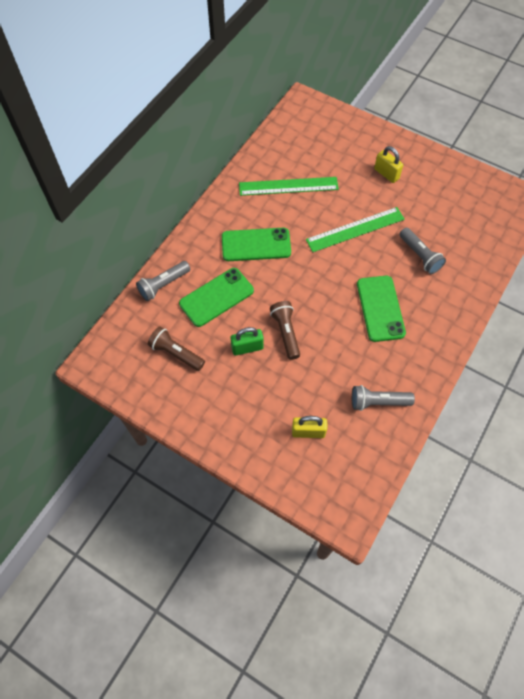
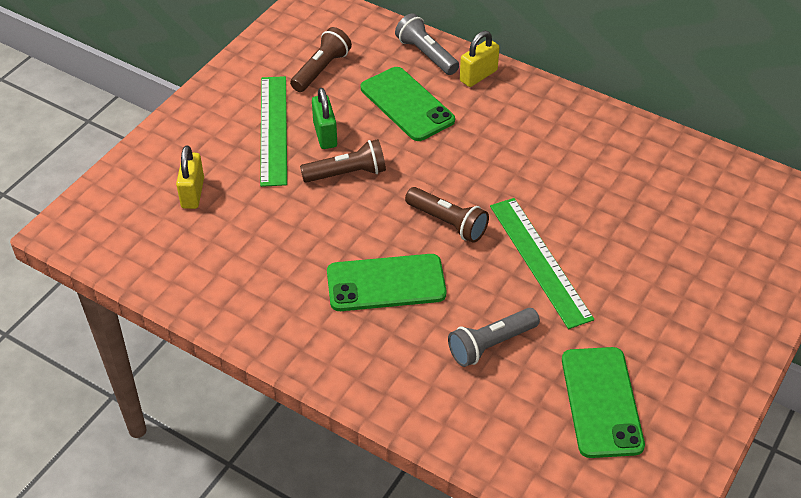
camera: 90 degrees right, 15 degrees down
(256, 245) = (499, 143): green phone -> green phone (601, 402)
(288, 186) = (619, 181): green ruler -> green ruler (273, 129)
(328, 275) = (448, 223): none -> brown flashlight
(378, 402) = (227, 269): grey flashlight -> none
(386, 174) = (669, 311): yellow padlock -> yellow padlock (478, 76)

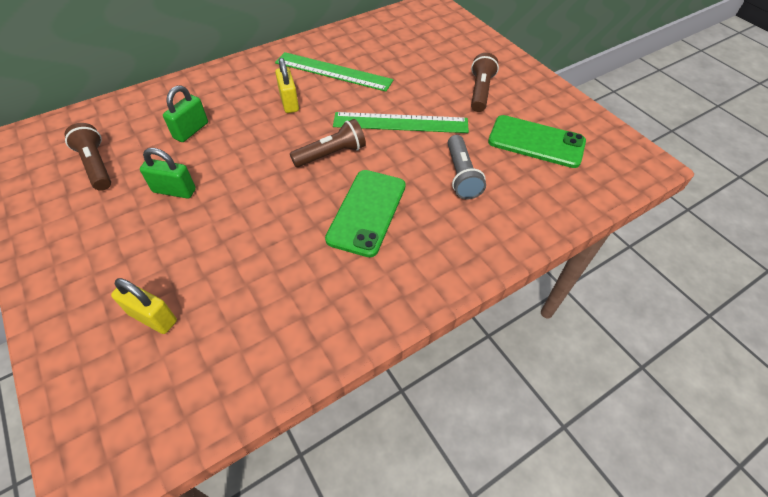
camera: 65 degrees left, 5 degrees up
(273, 129) = (132, 224): green ruler -> green ruler (333, 72)
(347, 173) = (231, 192): brown flashlight -> brown flashlight (480, 91)
(407, 104) = (191, 130): green phone -> green padlock
(426, 54) = (150, 101): grey flashlight -> none
(478, 76) = (201, 84): yellow padlock -> yellow padlock (289, 102)

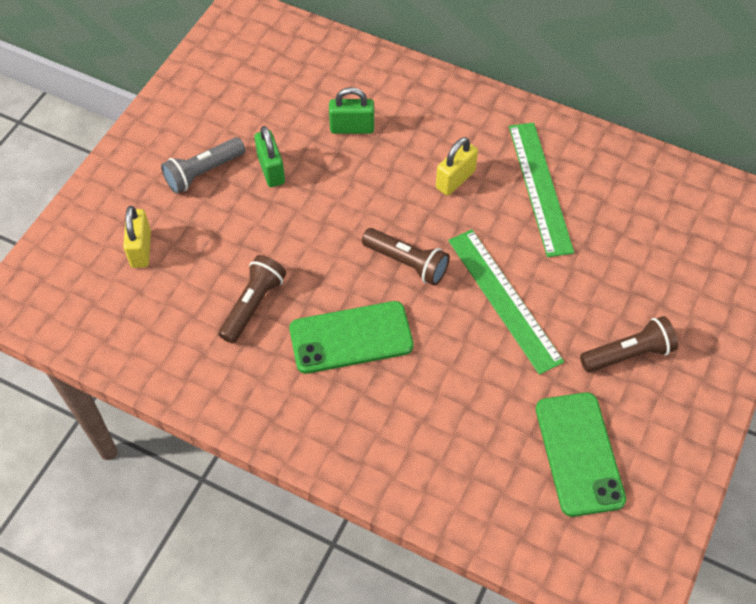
camera: 60 degrees right, 5 degrees up
(96, 165) = (259, 93): brown flashlight -> brown flashlight (253, 304)
(461, 175) = (463, 399): grey flashlight -> grey flashlight (203, 173)

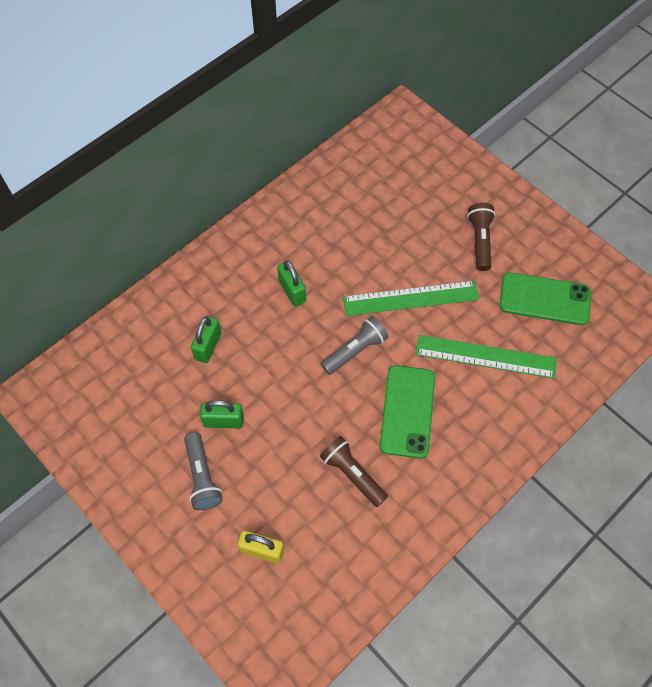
camera: 70 degrees left, 5 degrees up
(407, 263) = (355, 350): brown flashlight -> grey flashlight
(455, 179) = (292, 291): yellow padlock -> green padlock
(539, 187) = (323, 239): green ruler -> green ruler (485, 357)

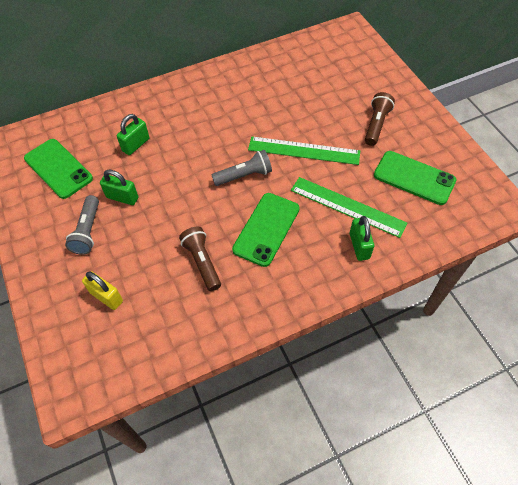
camera: 20 degrees right, 5 degrees down
(126, 406) = (58, 168): none -> green phone
(292, 291) = (215, 124): green padlock -> green padlock (359, 246)

